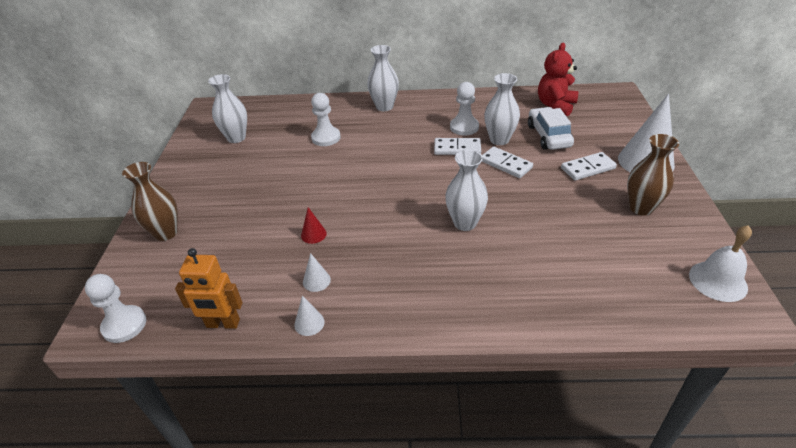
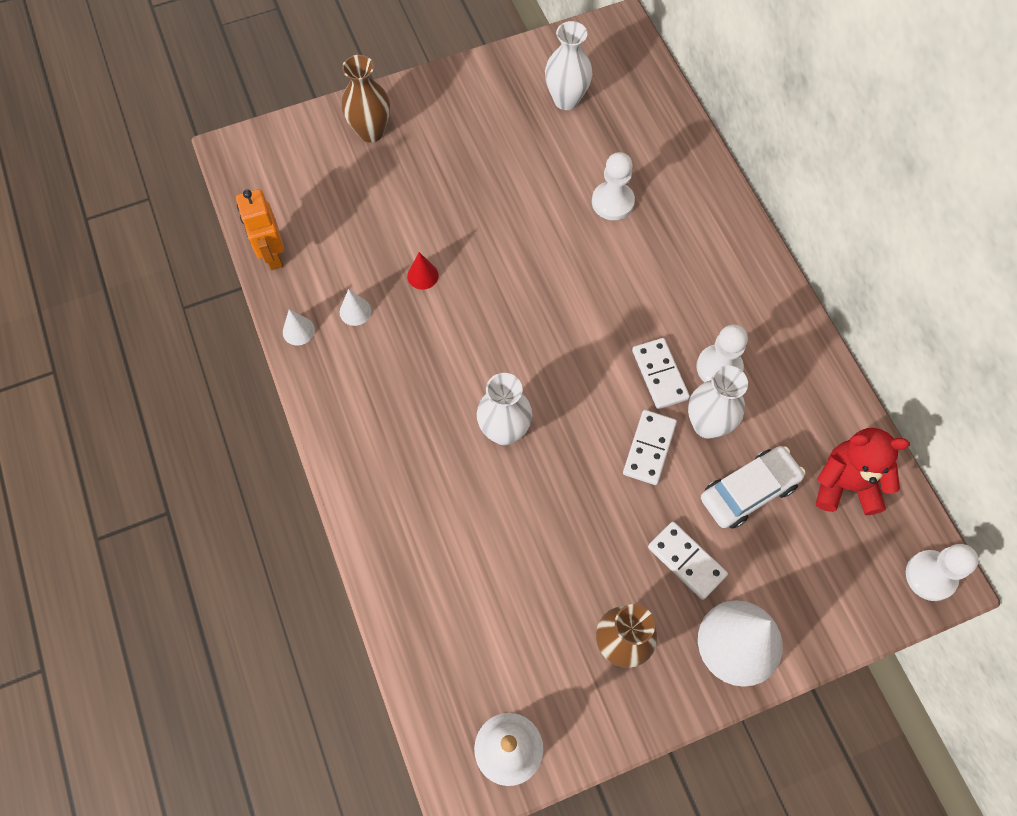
camera: 65 degrees right, 25 degrees up
(124, 325) = (244, 175): white pawn -> white pawn (930, 576)
(384, 107) = (724, 242): white vase -> none

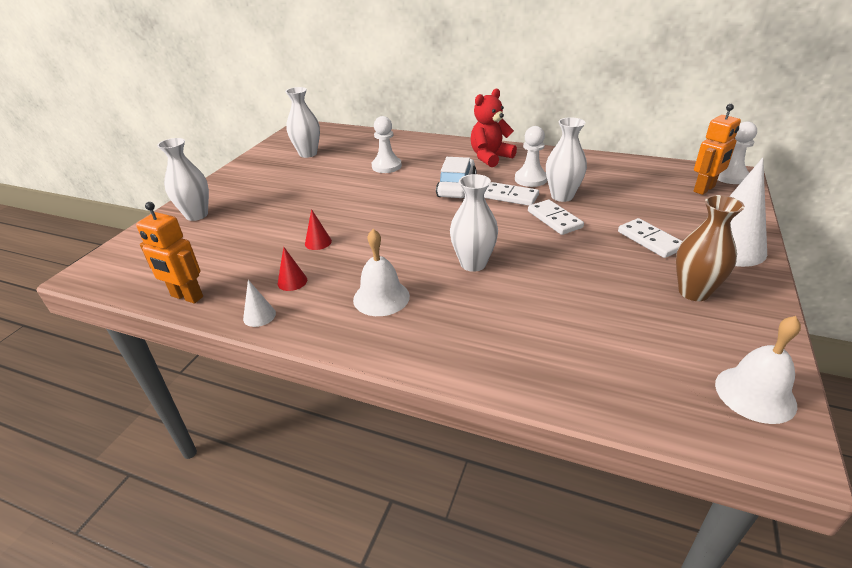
camera: 45 degrees left, 30 degrees down
(355, 311) = (292, 281): white cone -> red cone
(371, 132) = (196, 215): brown vase -> white vase
(394, 397) = (381, 297): none -> white bell
(686, 561) = (649, 240): white domino -> white domino turned 60 degrees clockwise
(748, 491) = (621, 202): white car -> white car (456, 187)
(846, 484) = (648, 176): red teddy bear -> red teddy bear (490, 157)
(864, 562) = (704, 189): none -> orange robot

